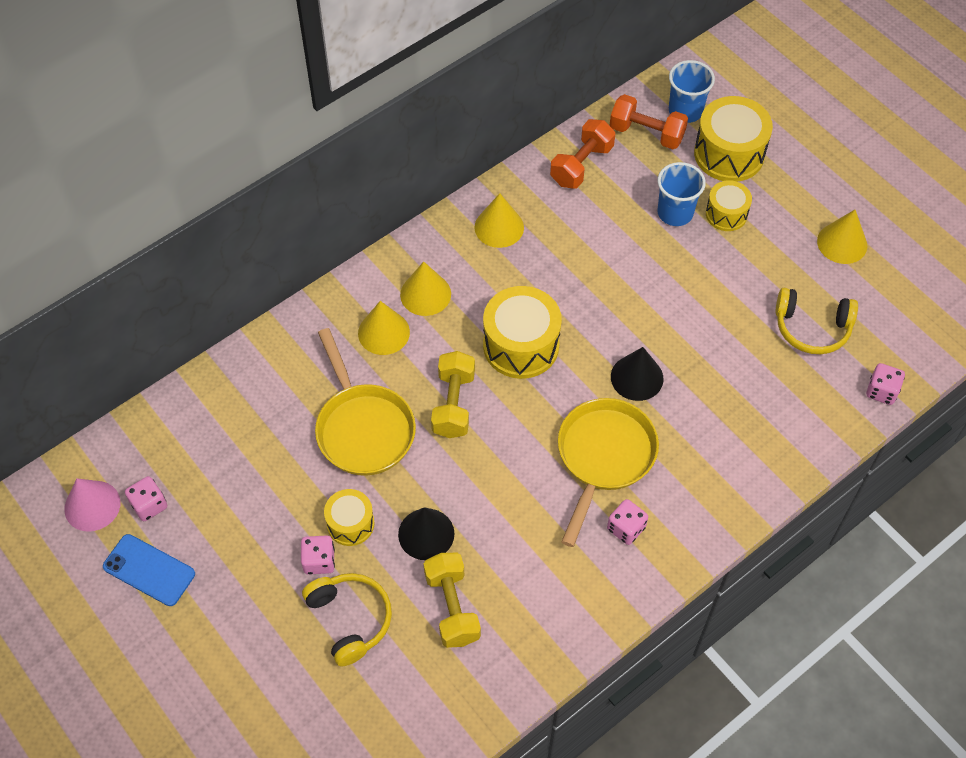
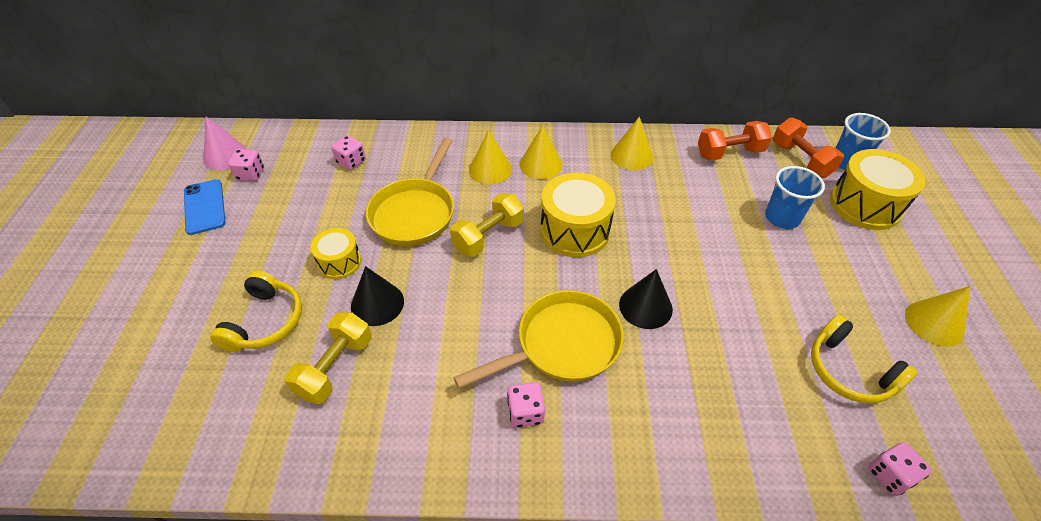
camera: 40 degrees right, 10 degrees down
(319, 561) = (294, 270): pink dice -> pink dice (351, 162)
(726, 214) = (829, 242): yellow drum -> none

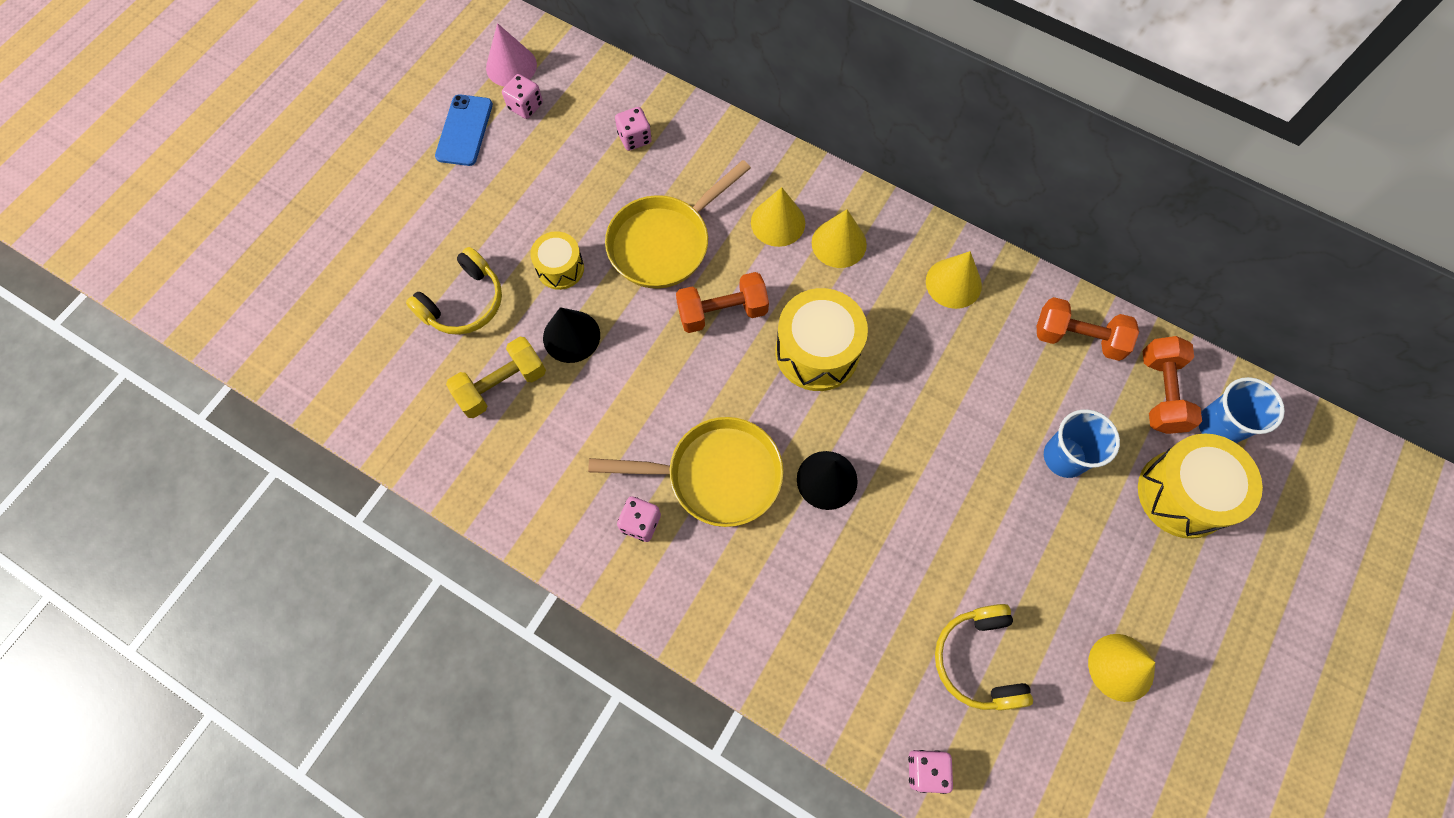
camera: 30 degrees right, 20 degrees up
(488, 236) = (722, 312): yellow dumbbell -> orange dumbbell

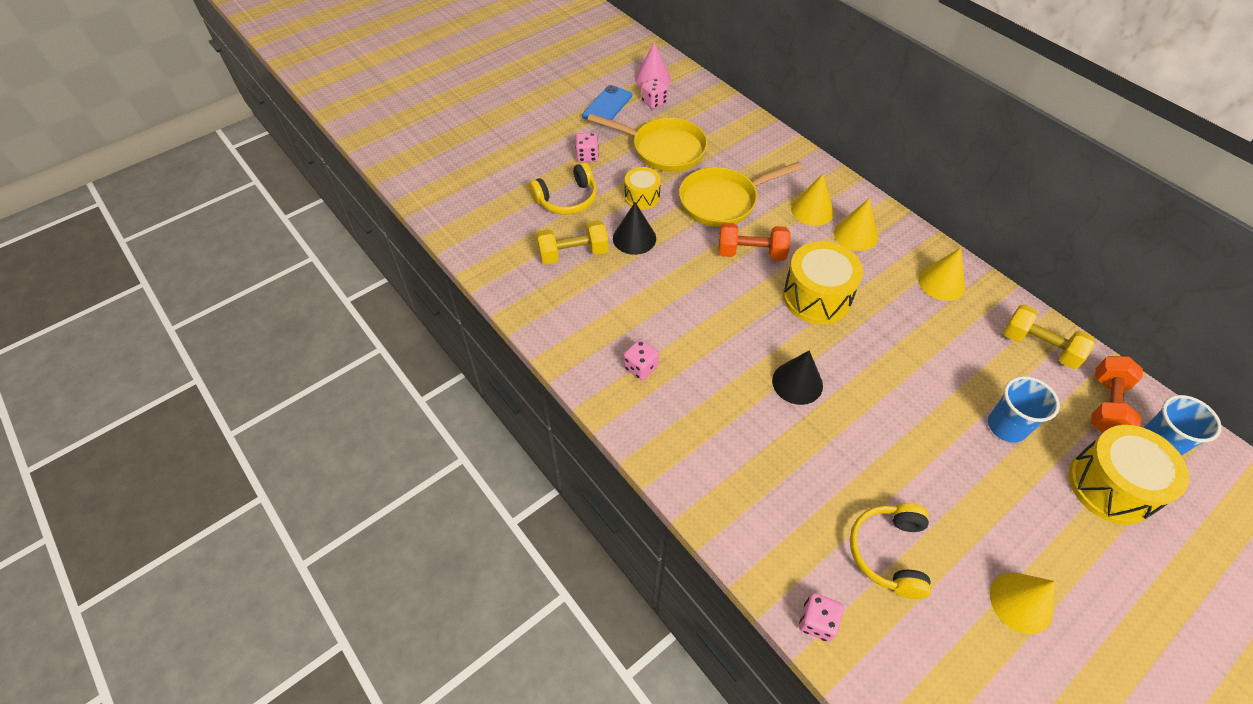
camera: 20 degrees right, 15 degrees down
(634, 138) = (723, 137): pink dice -> pink dice (587, 156)
(716, 475) = (710, 354): yellow pan -> yellow pan (664, 149)
(1078, 338) = (1039, 347): orange dumbbell -> yellow dumbbell

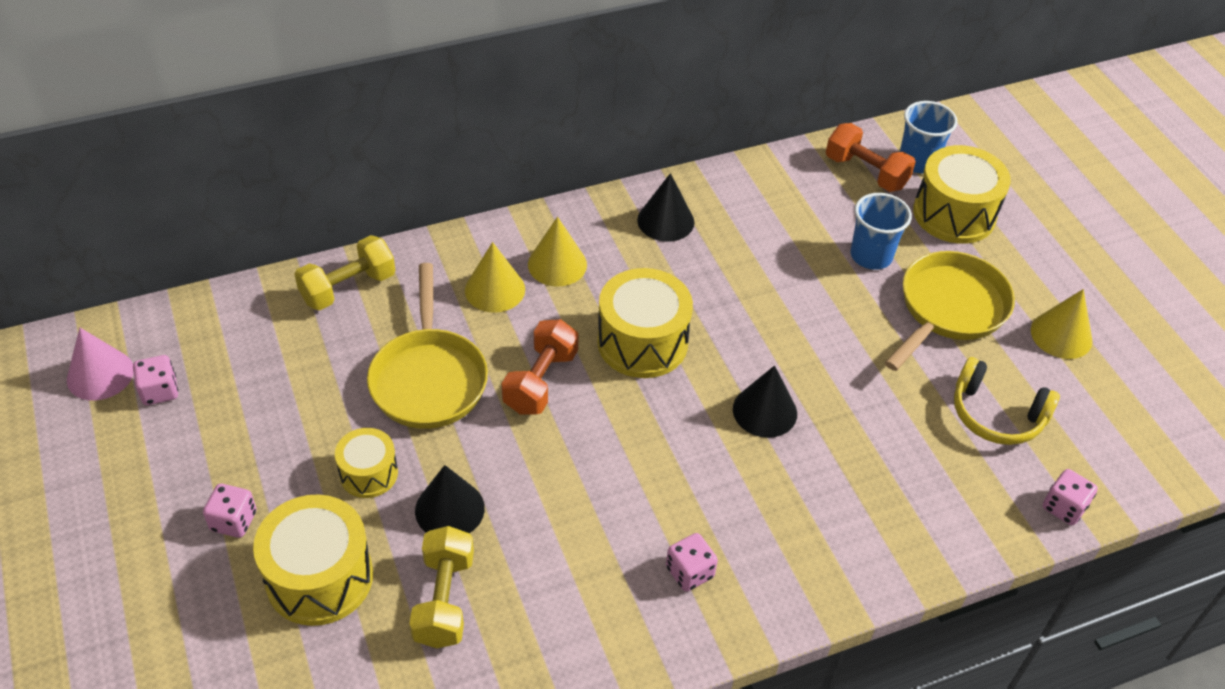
camera: 75 degrees left, 5 degrees down
(567, 199) = (319, 577): yellow headphones -> yellow drum
(607, 106) = (124, 457): blue phone -> none
(664, 149) = (279, 413): yellow pan -> yellow pan (949, 309)
(941, 283) = (665, 221): yellow cone -> black cone
(1039, 347) = (781, 185): yellow dumbbell -> yellow dumbbell (348, 288)

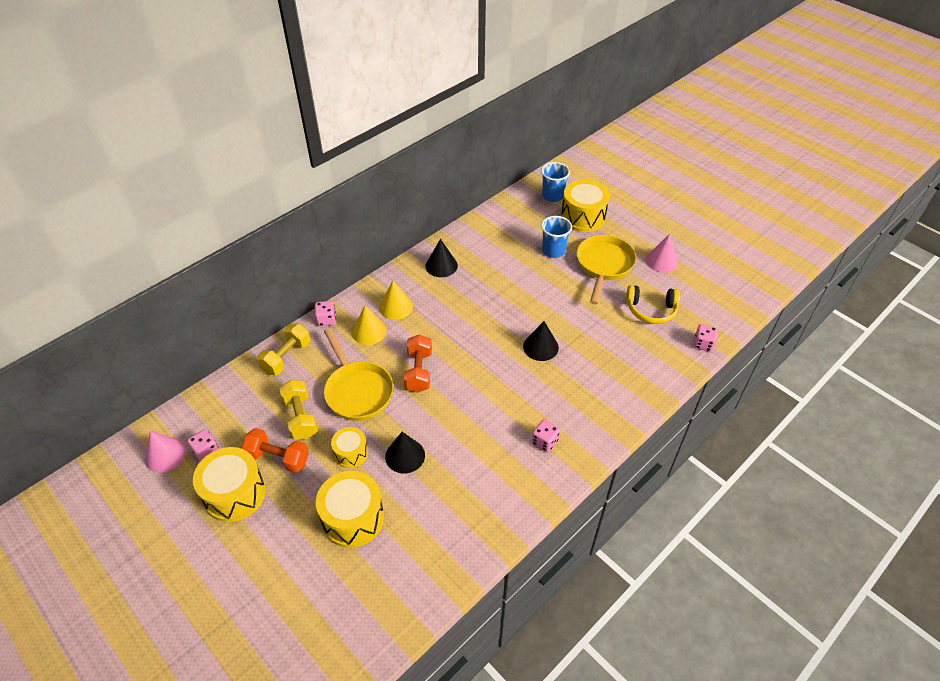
camera: 20 degrees left, 0 degrees up
(234, 521) = (288, 506): pink dice -> pink dice (326, 320)
(444, 600) = (426, 504): yellow dumbbell -> yellow dumbbell (300, 417)
(642, 342) = (461, 333): yellow drum -> yellow drum (235, 494)
(866, 172) = (530, 209): orange dumbbell -> orange dumbbell (278, 458)
(1061, 335) = (661, 261): yellow cone -> pink cone

